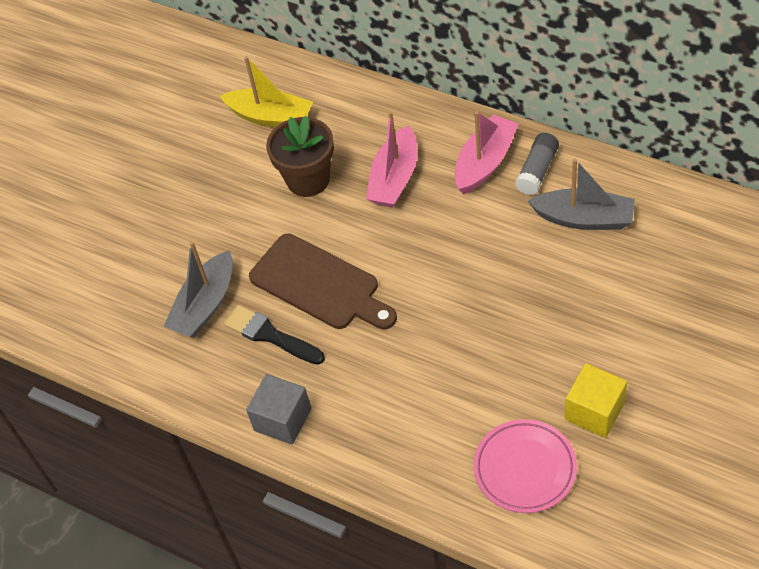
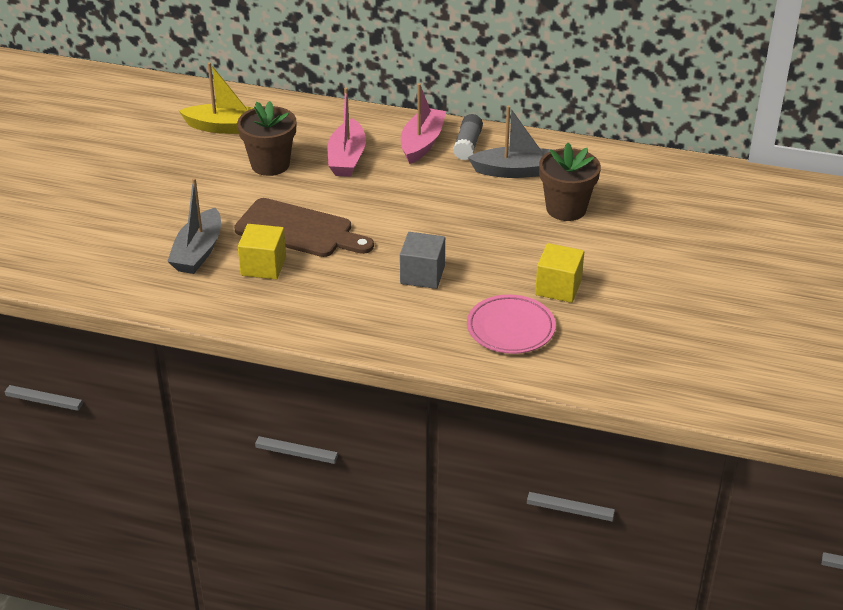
camera: 20 degrees left, 15 degrees down
(270, 335) = (263, 266): black brush -> yellow cube
(282, 420) = (290, 319): grey cube -> grey cube (422, 275)
(631, 286) = (566, 209): none -> brown flower pot

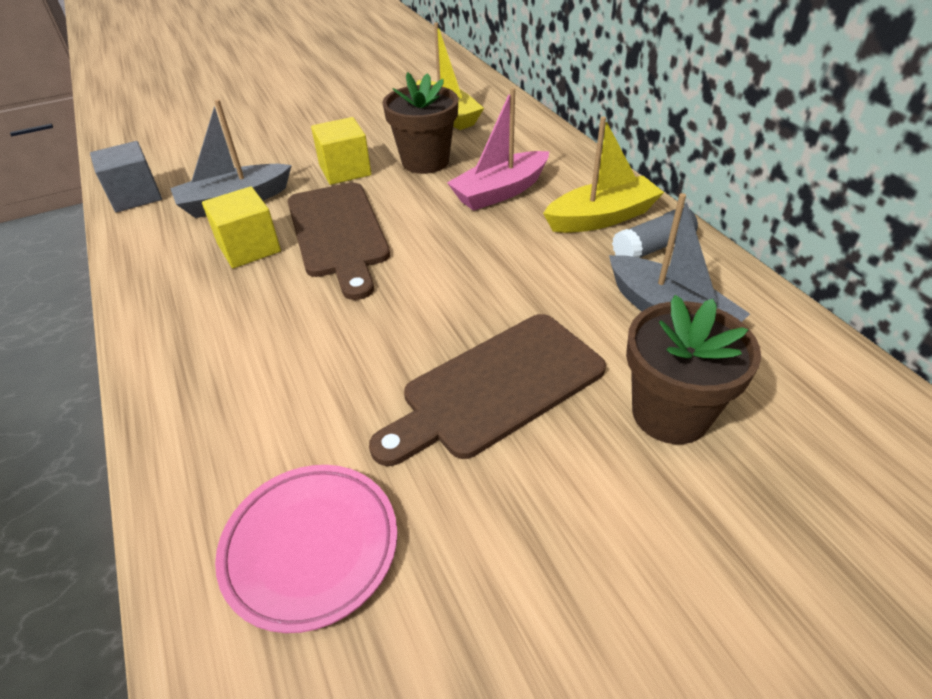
camera: 50 degrees right, 5 degrees up
(422, 143) = (601, 218): pink boat -> yellow boat
(422, 275) = (353, 369): grey cube -> grey cube (135, 196)
(492, 242) = (496, 388): none -> brown cutting board
(558, 287) = (476, 538): yellow cube -> yellow cube (345, 170)

